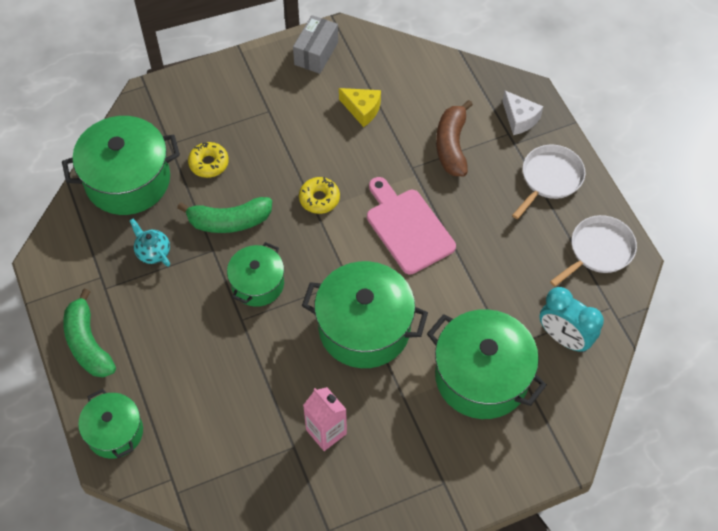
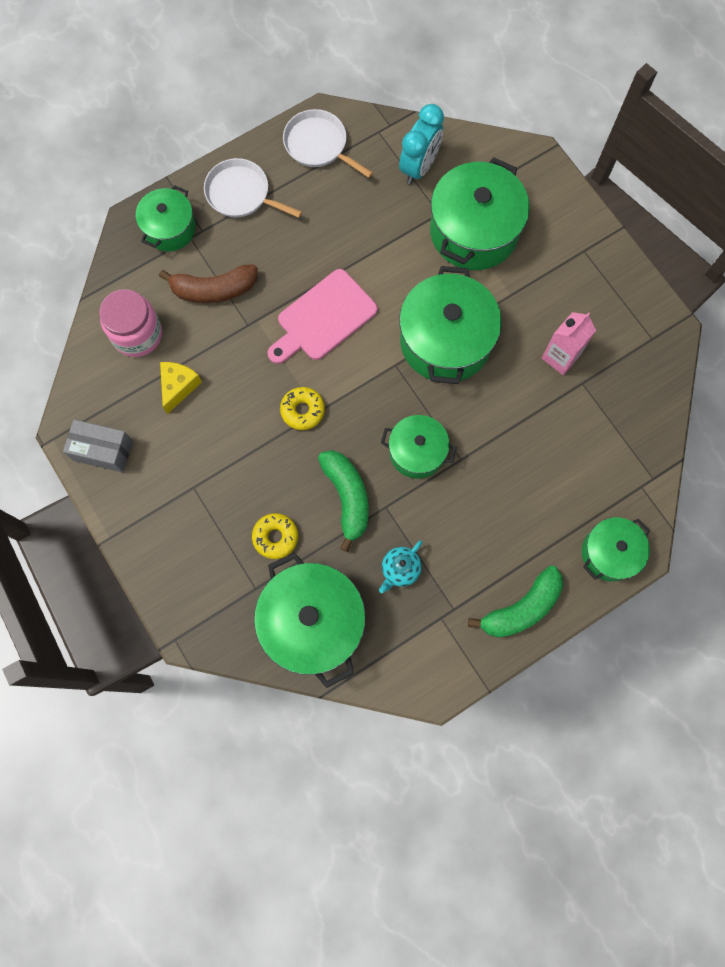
camera: 100 degrees left, 15 degrees up
(417, 85) = (137, 334): none -> pink jar
(519, 119) = (170, 228): white cheese -> green pot

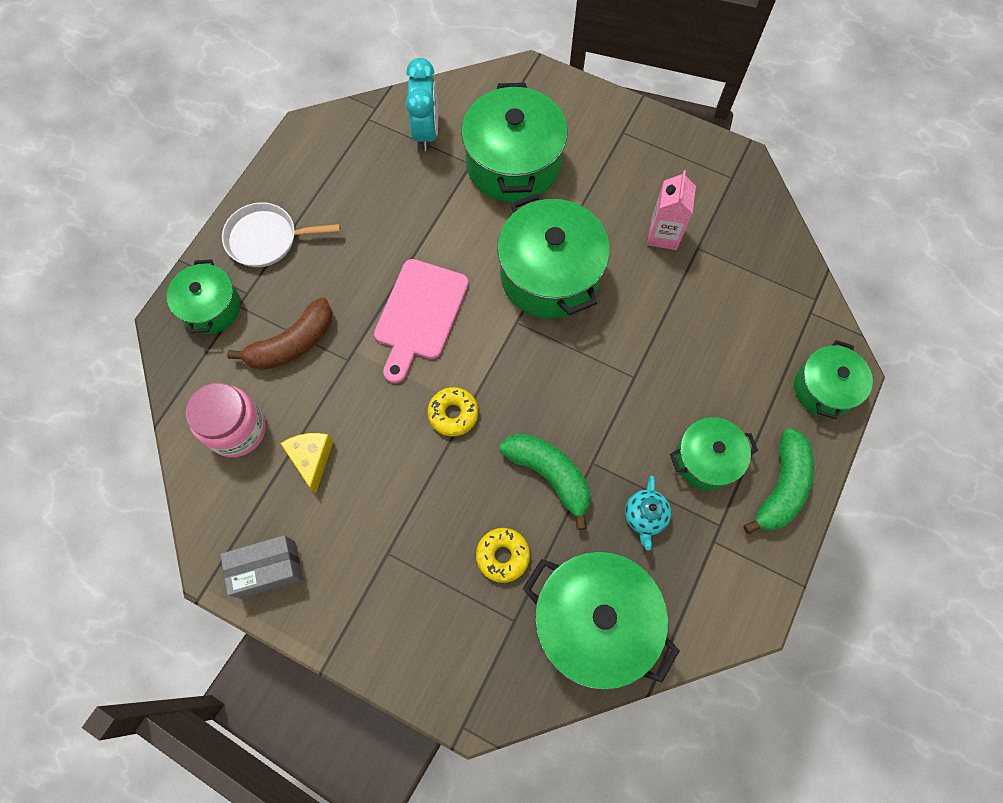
camera: 30 degrees left, 5 degrees down
(318, 145) = (317, 157): white pan -> none
(417, 452) = (589, 393): green pot -> green pot (706, 460)

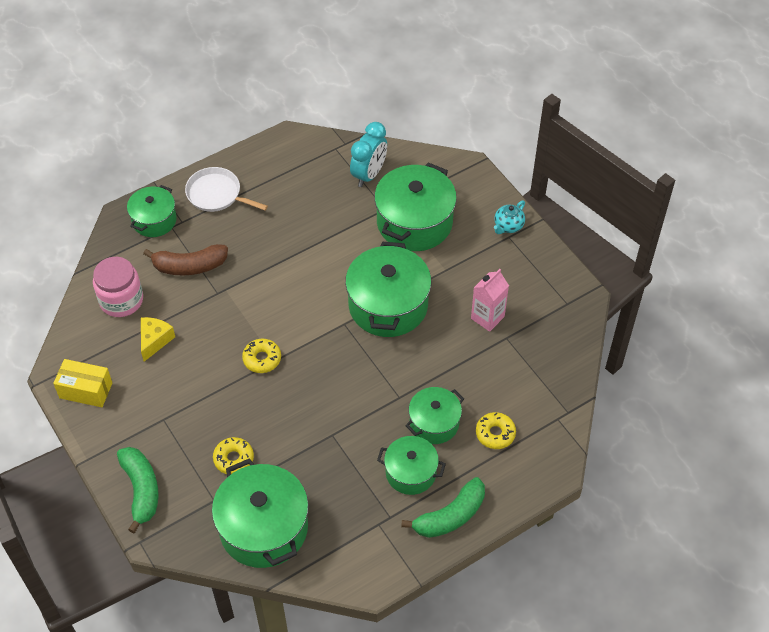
camera: 30 degrees right, 15 degrees down
(268, 569) = (86, 390): grey box -> yellow box
(419, 314) = (283, 288): pink cutting board -> none
(549, 475) = (298, 427): green banana -> green banana (141, 490)
(645, 516) = (343, 485): turquoise teapot -> turquoise teapot (508, 226)
(761, 364) = (495, 433): none -> yellow donut
(824, 388) = (529, 471): green pot -> green pot (434, 423)

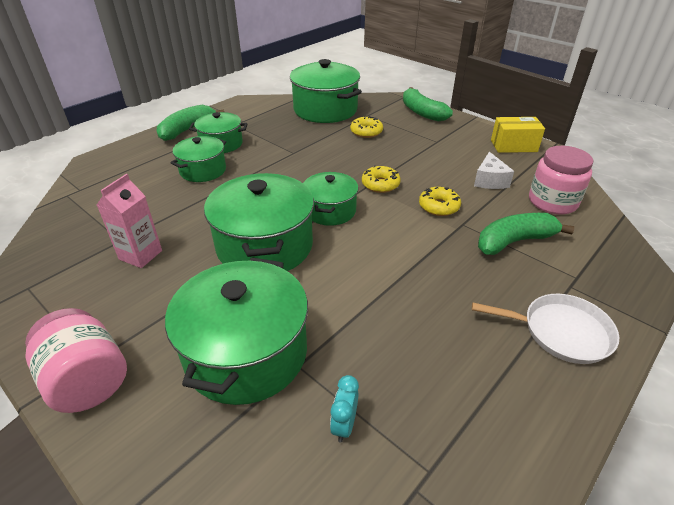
camera: 165 degrees right, 15 degrees down
(154, 220) = (605, 281): green pot -> green pot (330, 211)
(155, 340) = (489, 180): yellow cheese -> white cheese
(189, 266) = (514, 241): brown banana -> green banana
(369, 174) = (344, 425): turquoise clock -> turquoise clock, size x0.53
(495, 433) = (145, 172): yellow donut -> yellow donut (439, 206)
(508, 226) = (87, 380): turquoise teapot -> pink jar

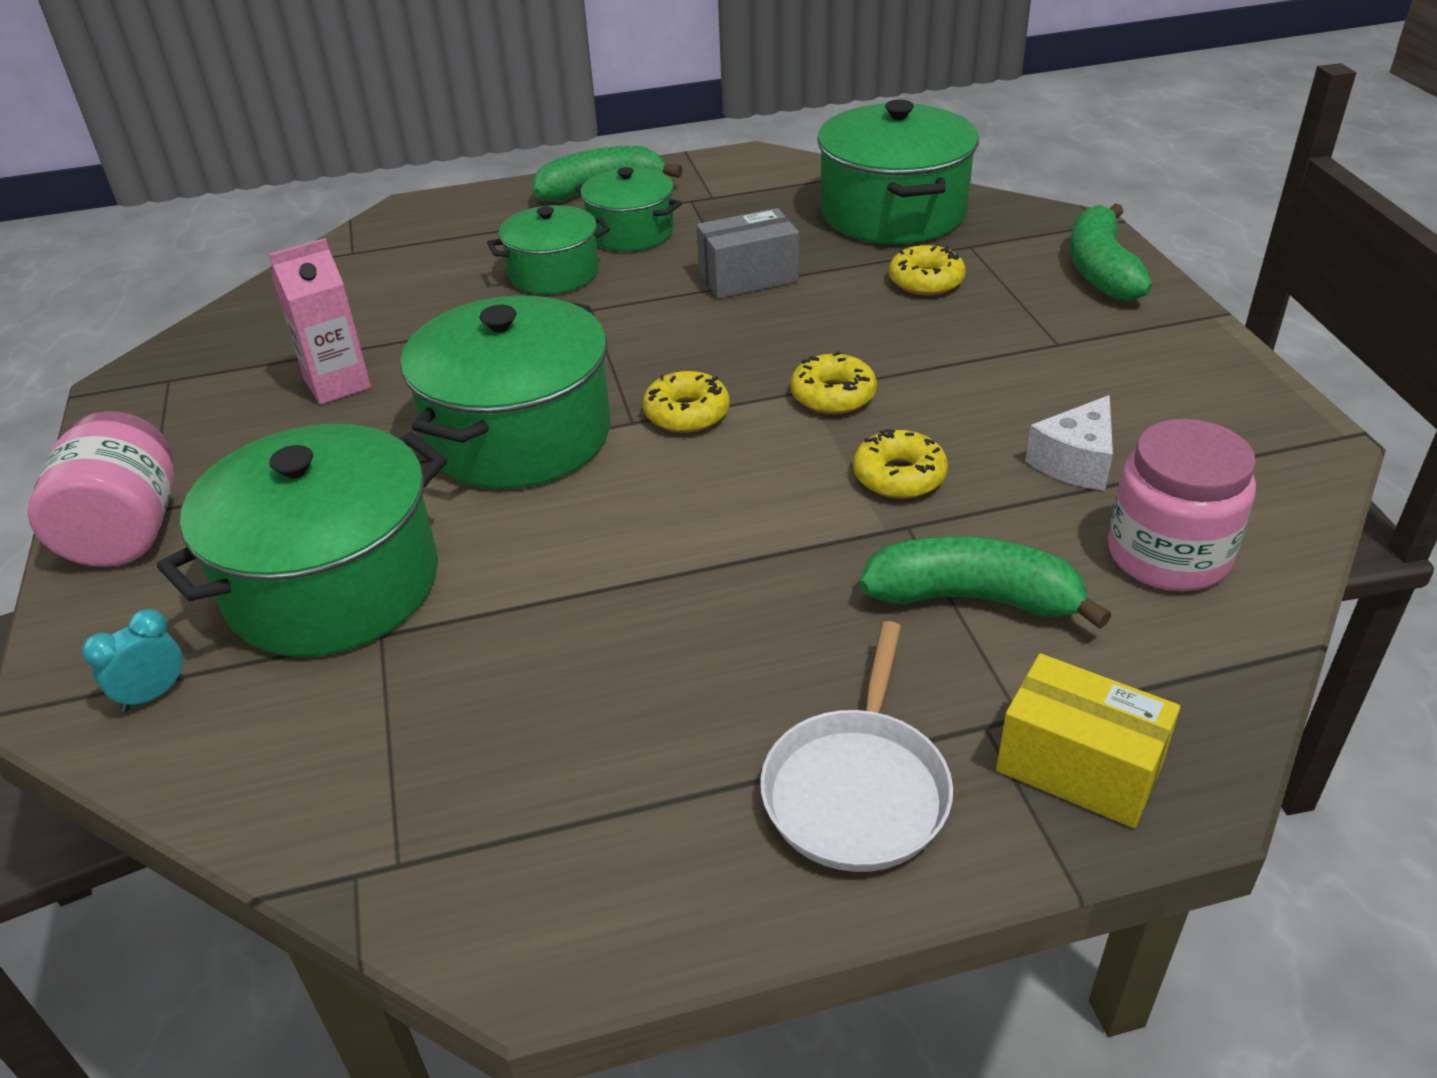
camera: 35 degrees right, 0 degrees up
(295, 149) = (748, 277): none -> grey box
(330, 211) = (686, 413): green pot -> yellow donut
(344, 425) = (355, 743): turquoise clock -> turquoise clock (153, 695)
(513, 146) = (1234, 406): yellow box -> yellow box (1079, 767)
(561, 332) = (857, 790): white pan -> white pan turned 60 degrees clockwise

